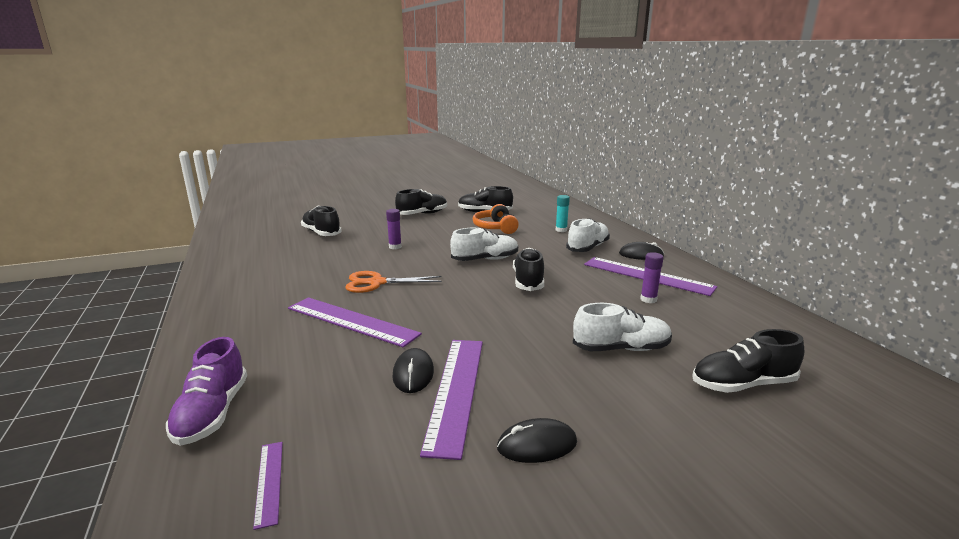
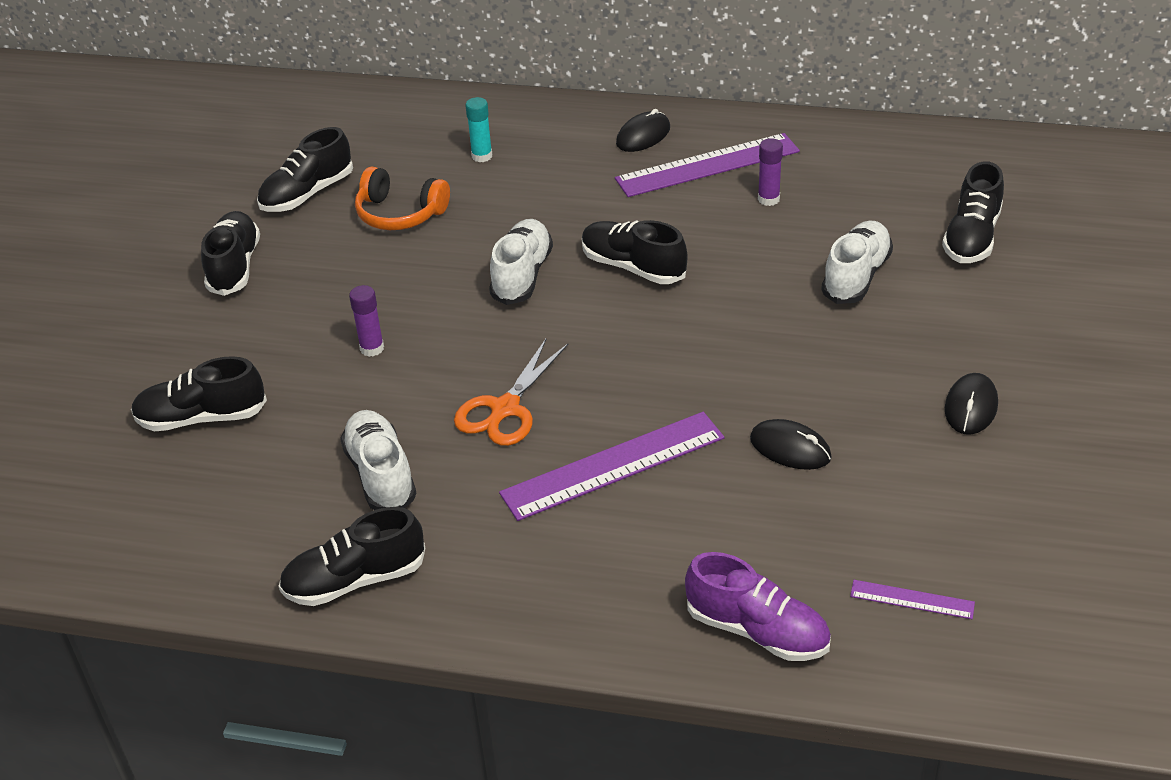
camera: 55 degrees left, 20 degrees up
(225, 285) = (355, 580): none -> black shoe
(455, 391) = (848, 427): purple ruler -> none
(587, 248) = (574, 166): white shoe -> white shoe (380, 474)

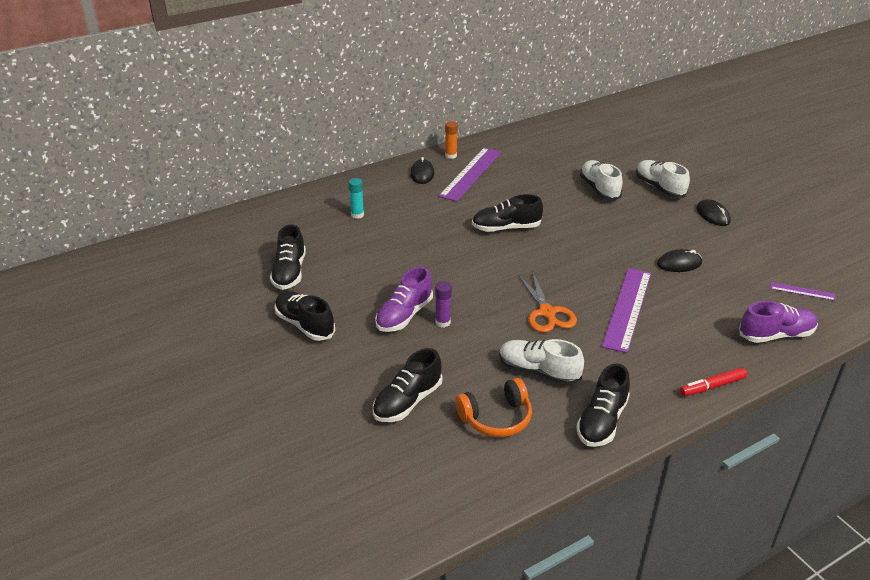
camera: 45 degrees left, 5 degrees down
(345, 315) = (404, 315): none -> purple shoe
(400, 214) = (357, 258): orange headphones -> orange headphones (496, 418)
(522, 275) = (462, 255): white shoe -> white shoe (659, 188)
(552, 634) = (712, 386): none -> red marker
(721, 126) = (451, 156): none -> orange glue stick
(768, 199) = (518, 176): purple glue stick -> none
(912, 600) = (802, 291): purple ruler -> purple ruler turned 45 degrees clockwise
(971, 237) = (617, 156): black shoe -> none

